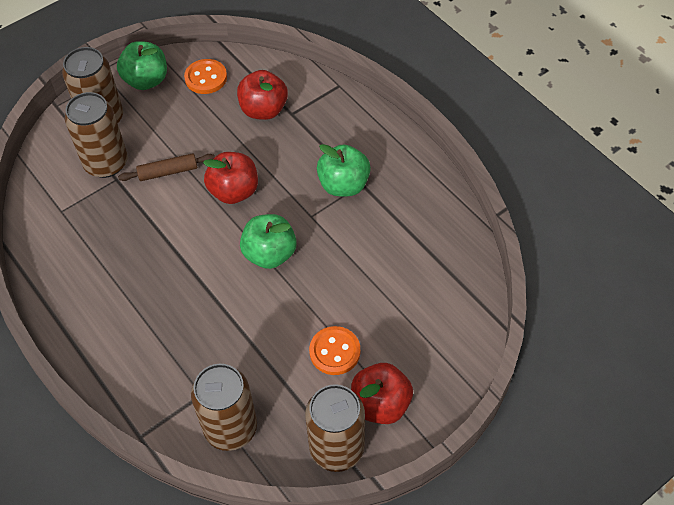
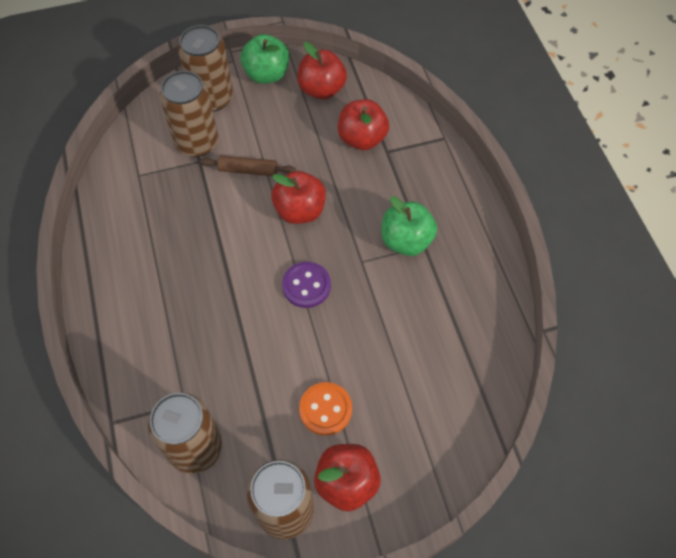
camera: 20 degrees right, 5 degrees up
(206, 78) = (322, 89): orange button -> red apple
(270, 254) = (306, 286): green apple -> purple button

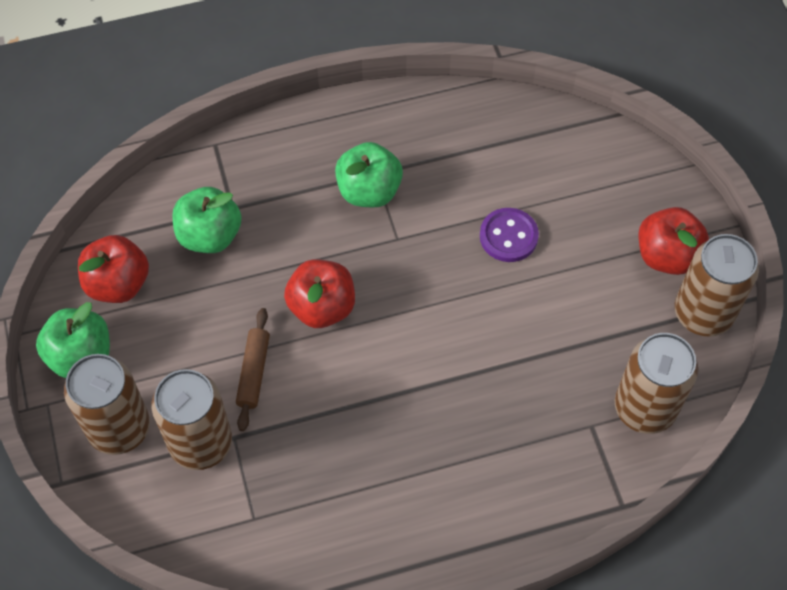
camera: 90 degrees left, 0 degrees up
(306, 286) = (432, 298): purple button -> purple button (508, 236)
(325, 409) = (588, 276): orange button -> none
(362, 139) = (210, 235): red apple -> green apple

